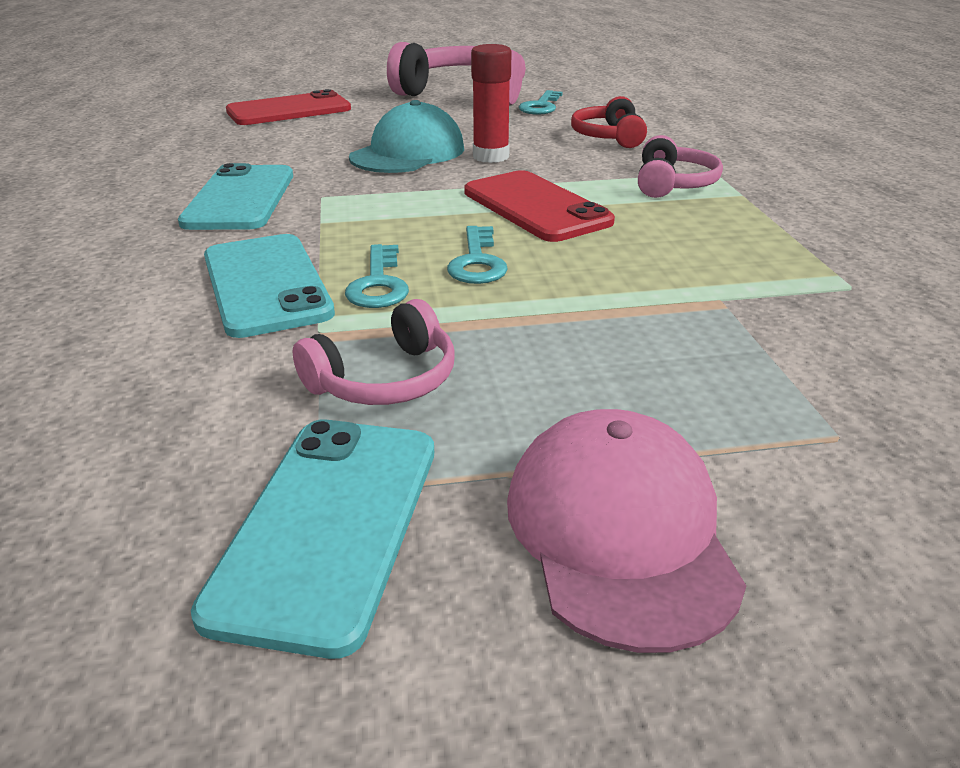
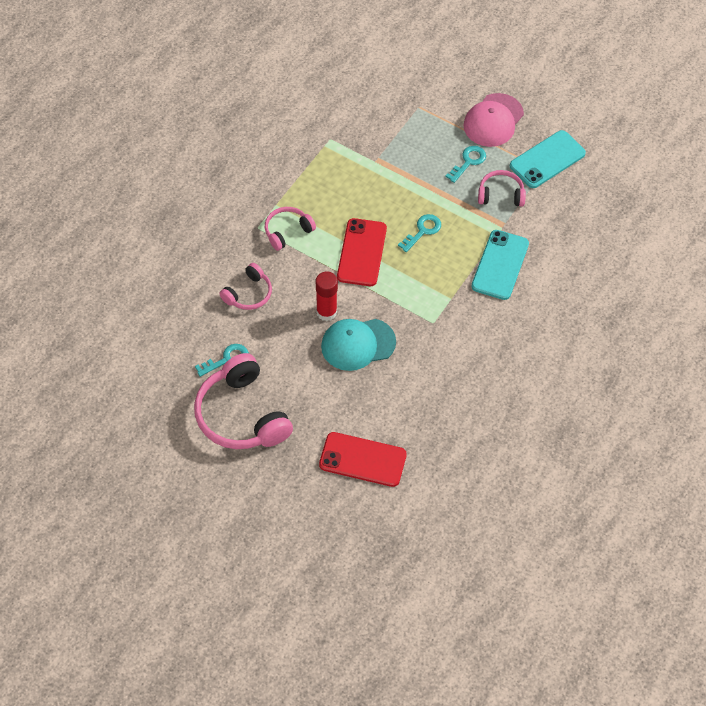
camera: 140 degrees left, 25 degrees up
(240, 198) = (466, 345): turquoise phone -> none
(378, 284) = (465, 240): turquoise key -> turquoise key (468, 162)
(608, 137) = (248, 294): red headphones -> pink headphones

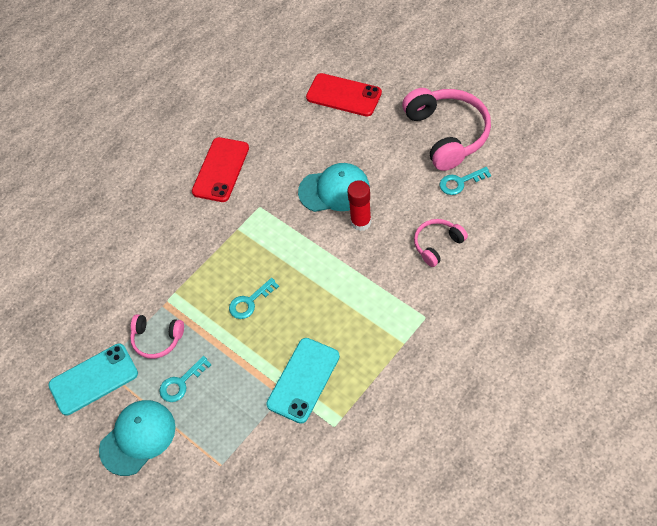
camera: 165 degrees left, 0 degrees up
(287, 231) = (393, 310): pink headphones -> none
(362, 252) = (317, 281): red phone -> red phone (221, 170)
(493, 120) = (138, 438): pink cap -> turquoise cap
(500, 265) = (180, 260): turquoise phone -> turquoise phone (303, 380)

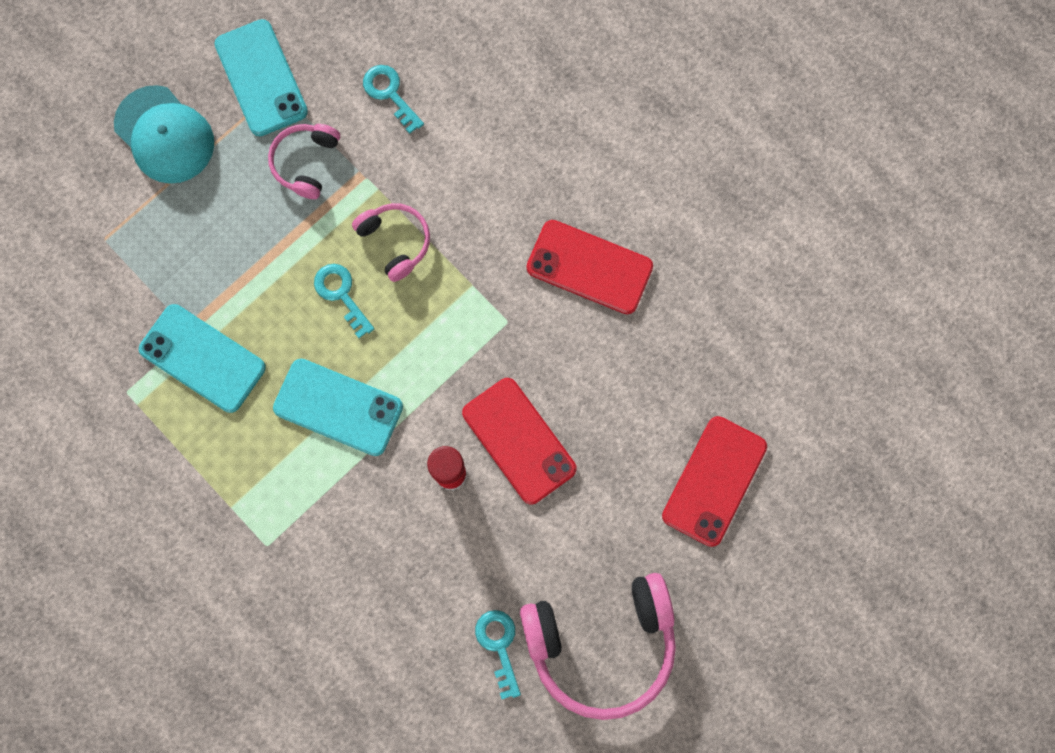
camera: 90 degrees right, 20 degrees up
(181, 383) = (232, 193): turquoise key -> turquoise key (390, 94)
(327, 291) = (338, 407): none -> turquoise phone
(334, 190) = (519, 441): turquoise cap -> red phone
(437, 244) = (388, 587): pink headphones -> pink headphones (395, 242)

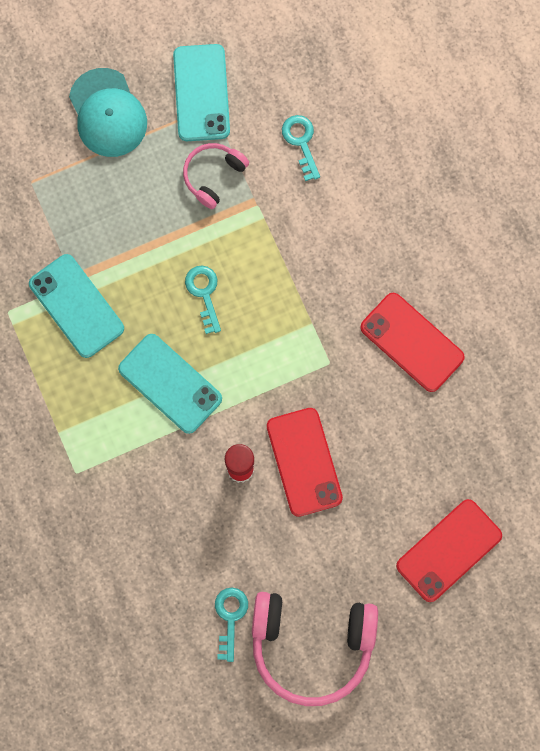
camera: 20 degrees right, 0 degrees up
(395, 242) = (262, 266): pink headphones -> none

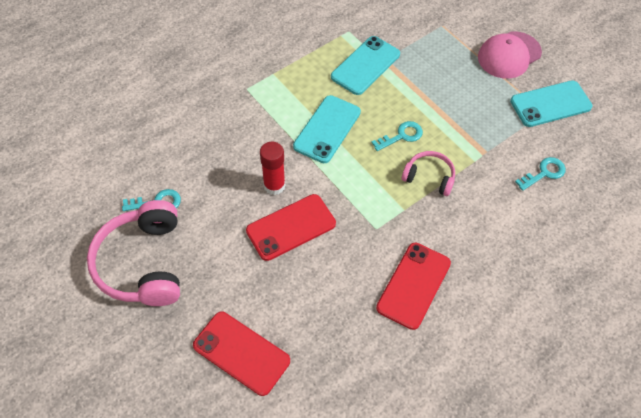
camera: 75 degrees right, 20 degrees down
(107, 113) = (509, 55): turquoise cap -> pink cap
(213, 175) = (492, 123): pink headphones -> pink headphones (429, 177)

